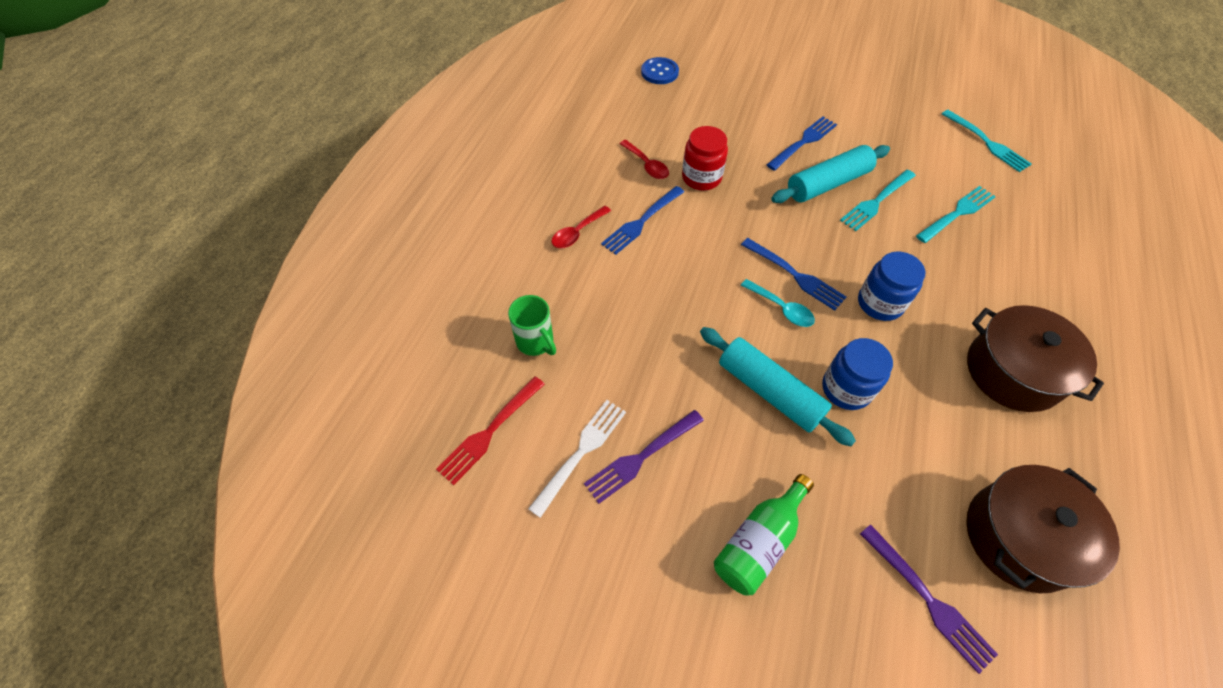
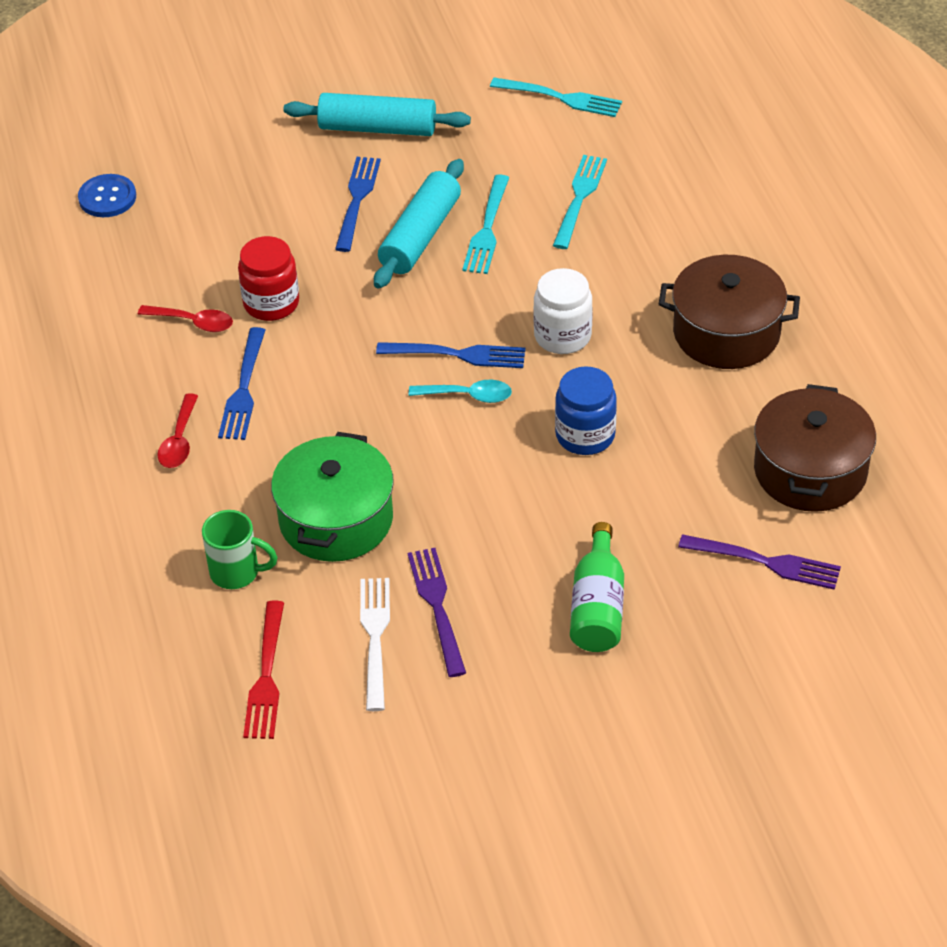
camera: 35 degrees left, 10 degrees down
(626, 344) = (336, 519): none -> green pot
(641, 457) = (437, 606): purple fork -> purple fork turned 150 degrees clockwise
(769, 391) = (514, 479): turquoise rolling pin -> turquoise rolling pin (377, 128)
(880, 303) = (562, 336): blue jar -> white jar

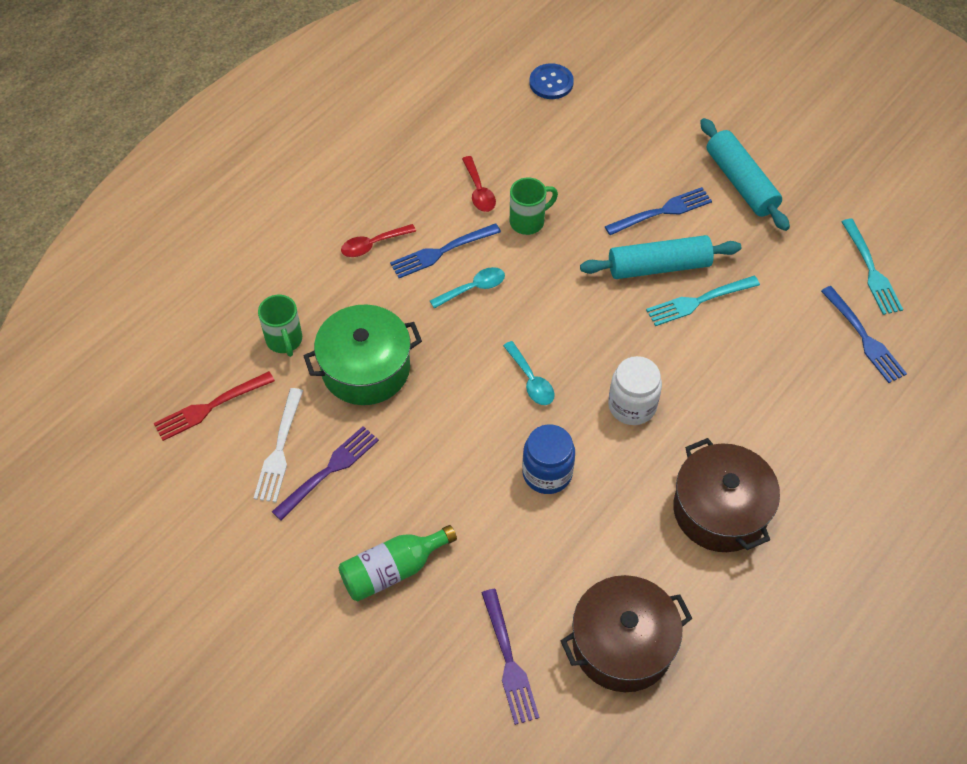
camera: 55 degrees right, 10 degrees up
(271, 303) = (528, 221): red jar -> green mug
(315, 386) = (473, 288): none -> turquoise spoon
(375, 637) = (279, 449): white fork -> white fork turned 135 degrees clockwise
(457, 354) = (564, 352): blue fork -> blue fork (864, 337)
(579, 198) = (778, 339): turquoise fork -> none

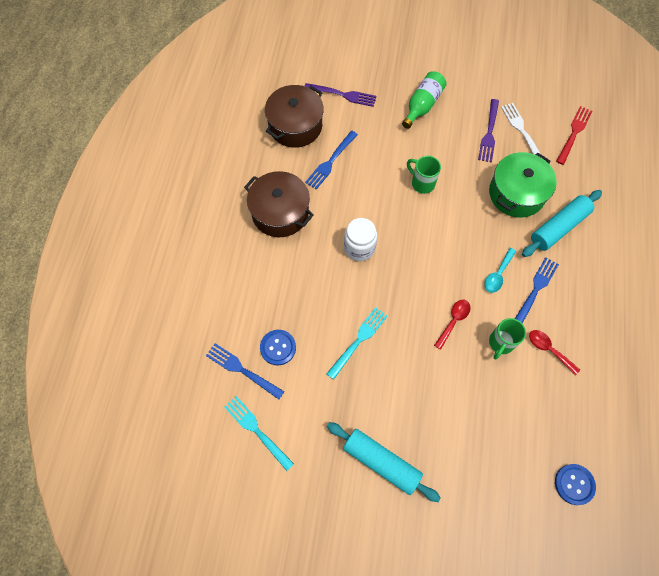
camera: 150 degrees right, 10 degrees up
(284, 340) = (572, 186): green mug -> green mug (422, 183)
(373, 245) = (578, 272): red spoon -> red spoon (453, 321)
(509, 661) = (343, 95): purple fork -> purple fork turned 150 degrees clockwise
(531, 380) = (424, 233): turquoise spoon -> none
(547, 473) = (381, 186): blue jar -> none
(659, 266) = (398, 354): turquoise rolling pin -> turquoise rolling pin (558, 227)
(662, 211) = (421, 402): blue fork -> blue fork (330, 161)
(806, 340) = (278, 347): none -> blue button

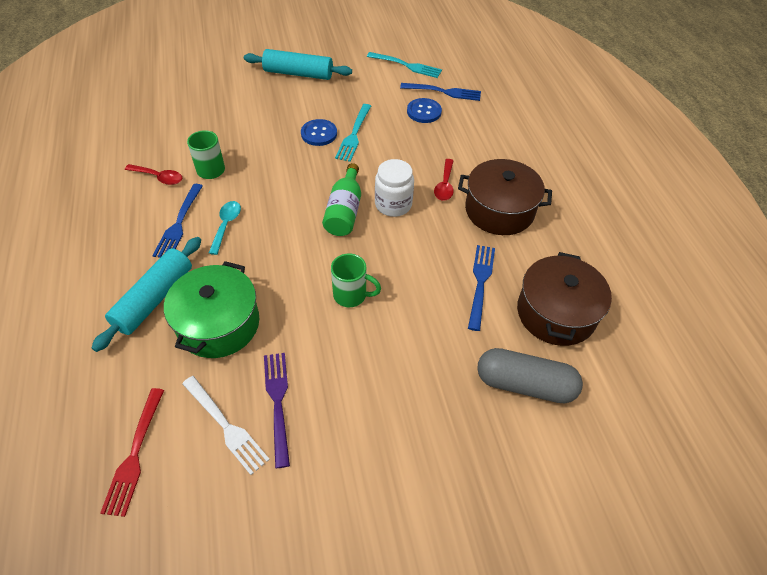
camera: 155 degrees right, 15 degrees down
(343, 95) = (524, 384): purple fork -> grey capsule
(422, 105) = (398, 412): green bottle -> green bottle (344, 211)
(453, 321) = (265, 173): red spoon -> red spoon (445, 185)
(574, 484) = (129, 99): blue button -> blue button (319, 134)

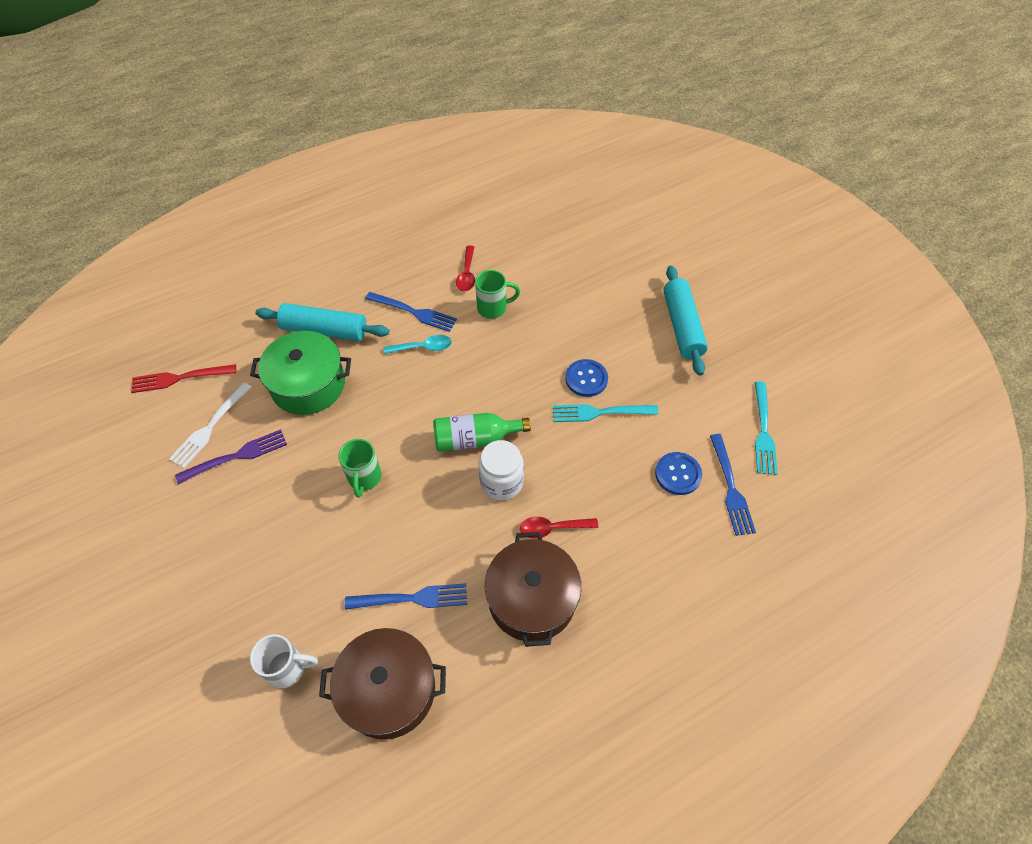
camera: 75 degrees right, 5 degrees up
(179, 223) = (414, 312): blue fork -> blue fork turned 150 degrees counterclockwise
(524, 384) = (288, 668): grey capsule -> white mug

